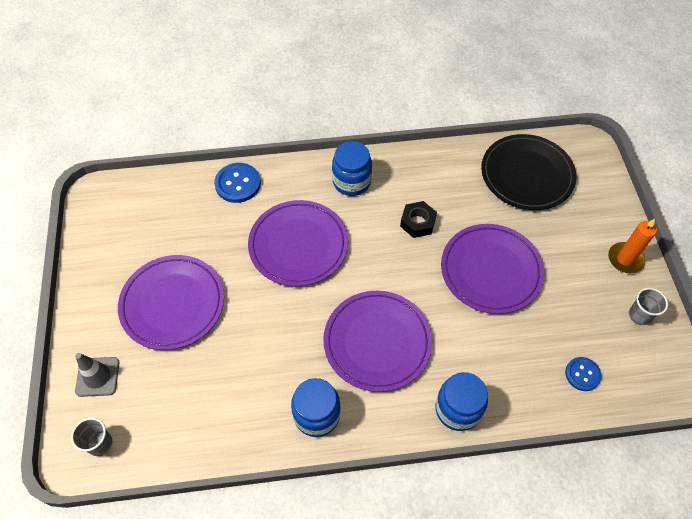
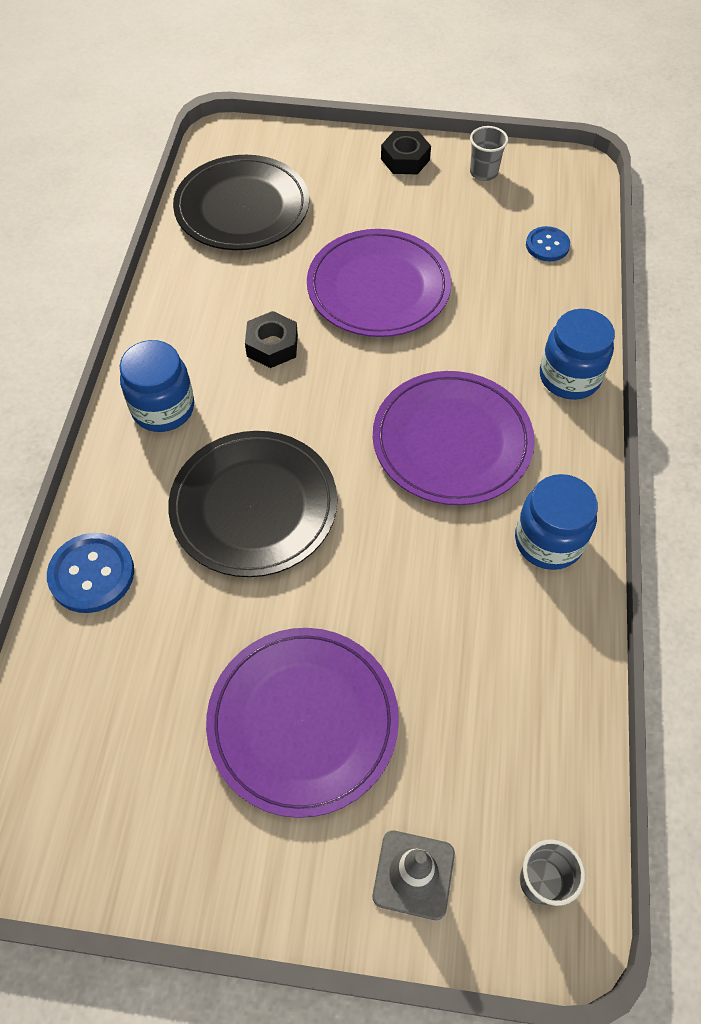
camera: 75 degrees left, 0 degrees up
(298, 245) = (254, 506): purple plate -> black plate
(625, 259) = (405, 159): orange candle -> black nut

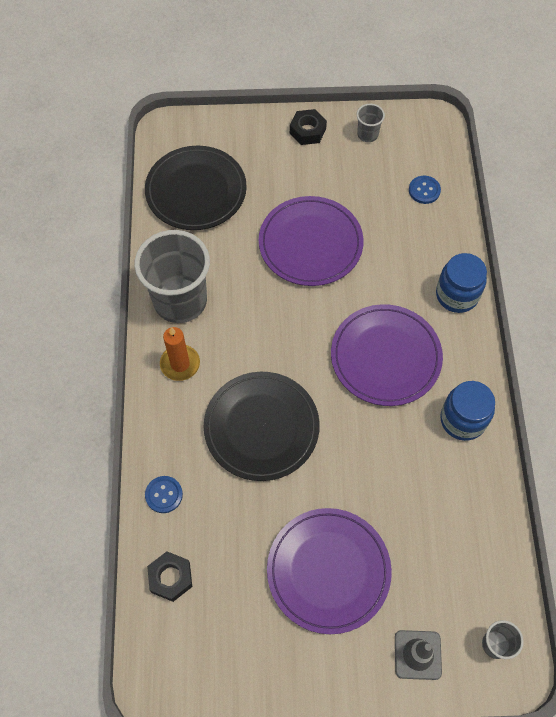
camera: 10 degrees left, 5 degrees up
(92, 574) = (164, 495): blue button -> blue button, size x0.65
(163, 408) = (180, 364): blue jar -> orange candle
(185, 332) = (180, 301): none -> grey cup
(272, 345) = (245, 302): black nut -> black nut (170, 578)

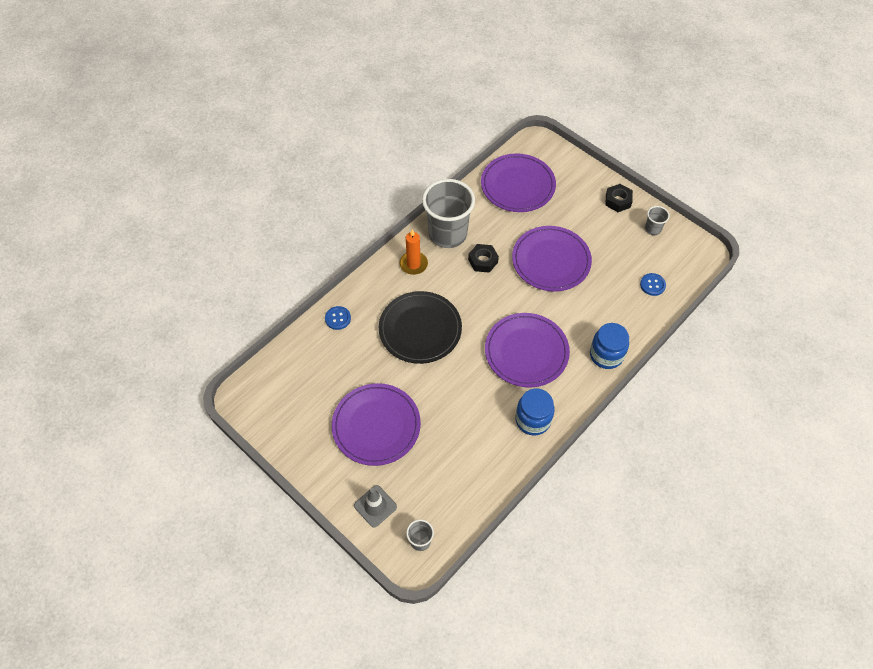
camera: 45 degrees right, 5 degrees down
(170, 578) = (299, 358): black nut -> black nut (483, 261)
(196, 191) = (517, 185): black plate -> purple plate

